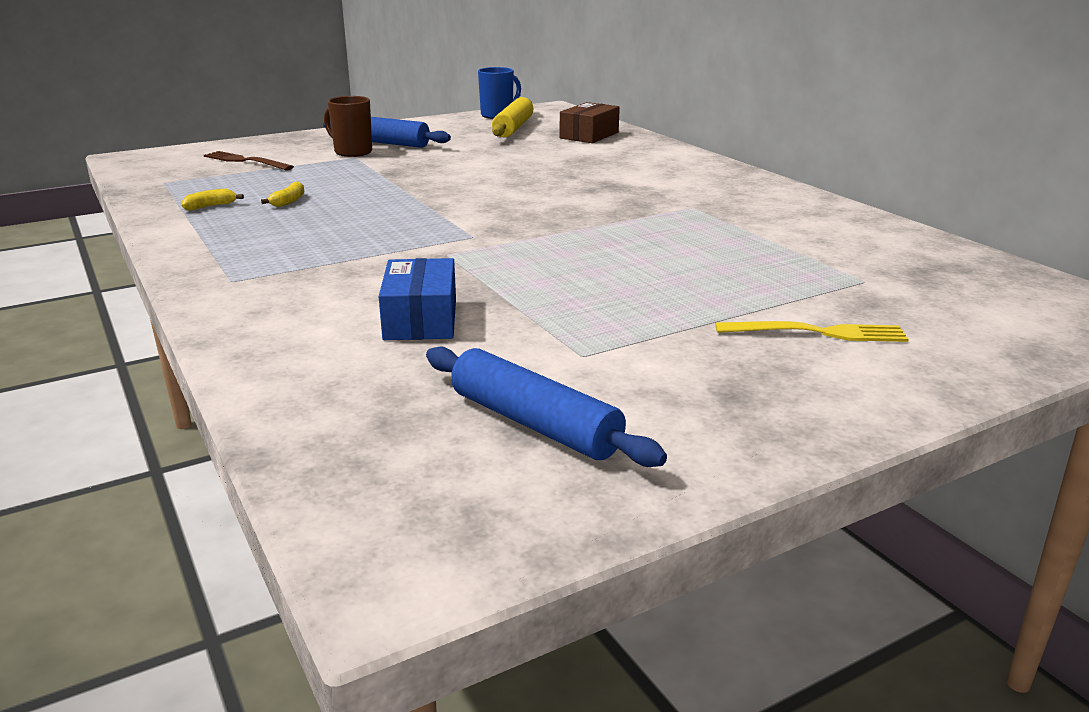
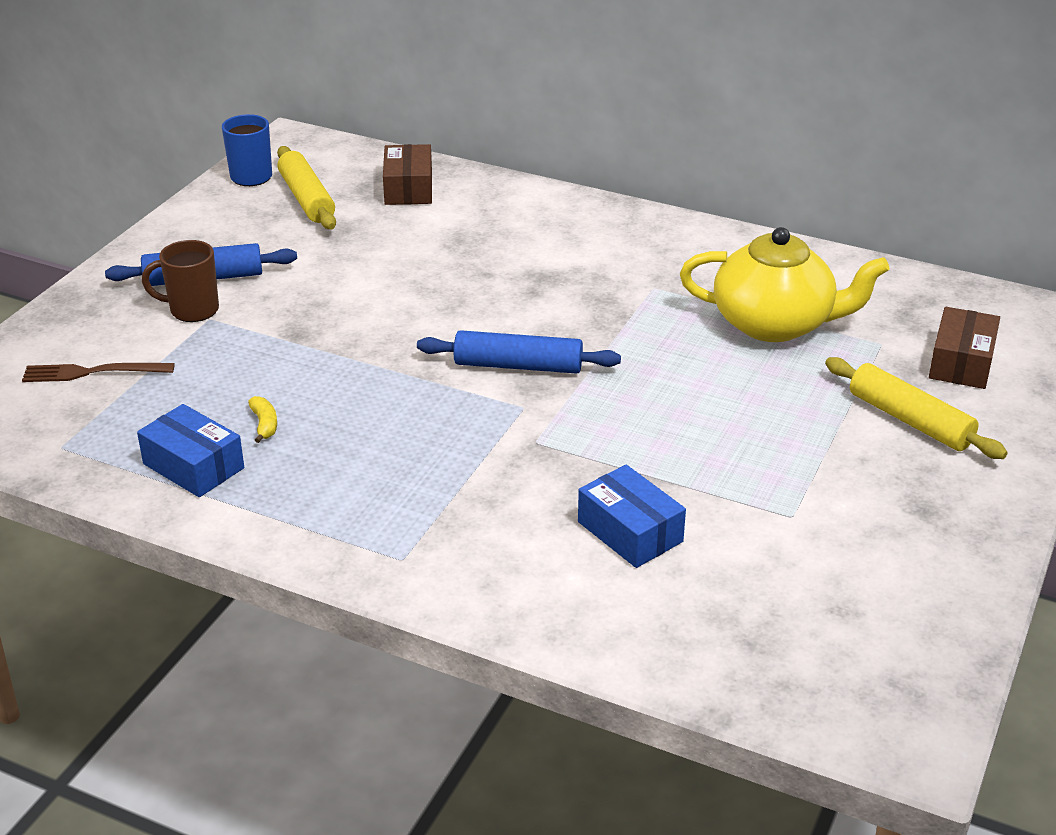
camera: 35 degrees left, 10 degrees up
(210, 206) = (193, 466): yellow banana -> blue box
(534, 423) = (842, 596): blue rolling pin -> blue rolling pin (518, 366)
(771, 247) = (775, 324): none -> yellow teapot
(818, 333) = (910, 420): yellow fork -> yellow rolling pin
(941, 313) = (961, 363): none -> brown box

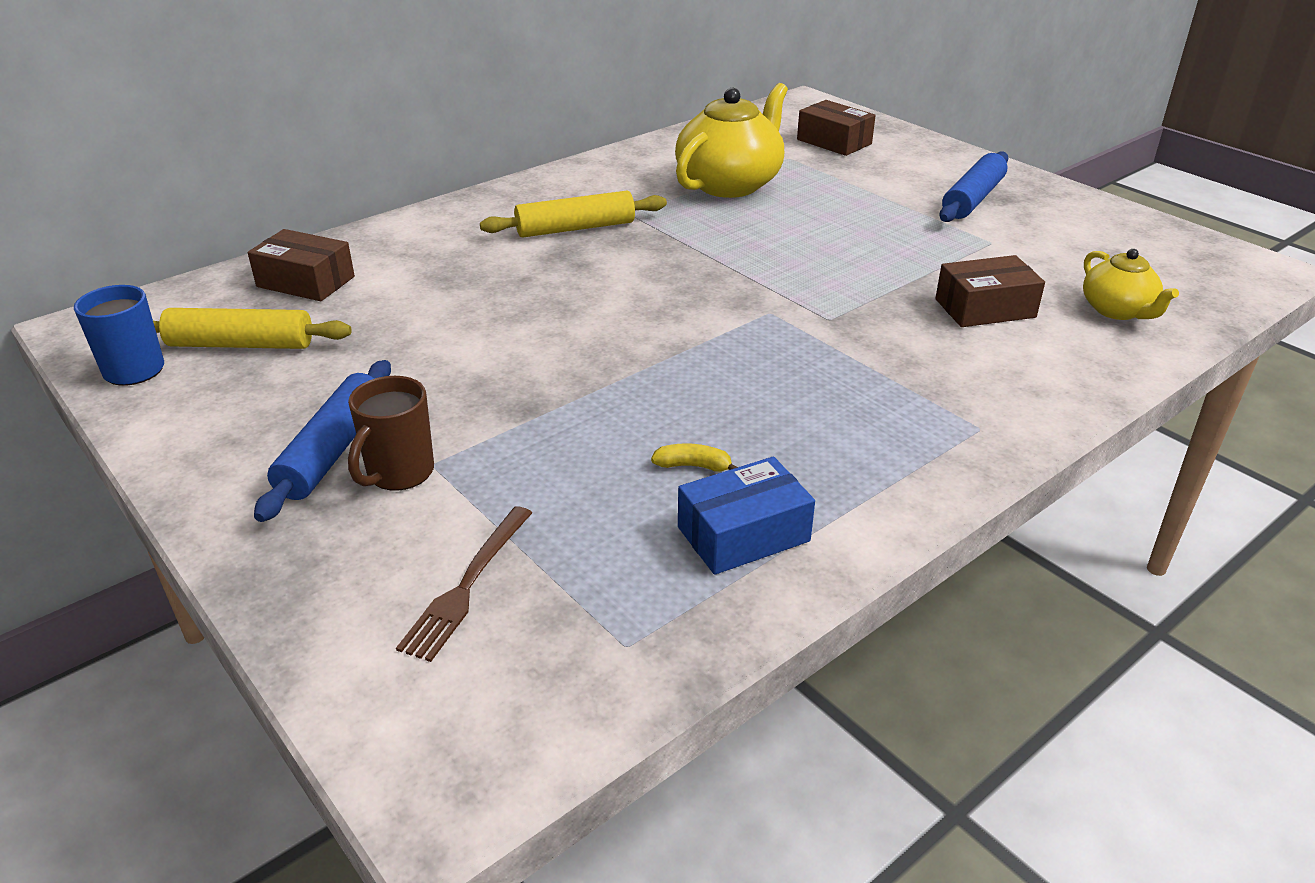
camera: 65 degrees left, 0 degrees up
(518, 366) = (700, 299): blue rolling pin -> blue rolling pin (972, 199)
(630, 532) = (985, 308): blue box -> brown box
(697, 625) = (1117, 310): none -> yellow teapot
(910, 420) = (894, 175): yellow rolling pin -> yellow rolling pin (575, 228)

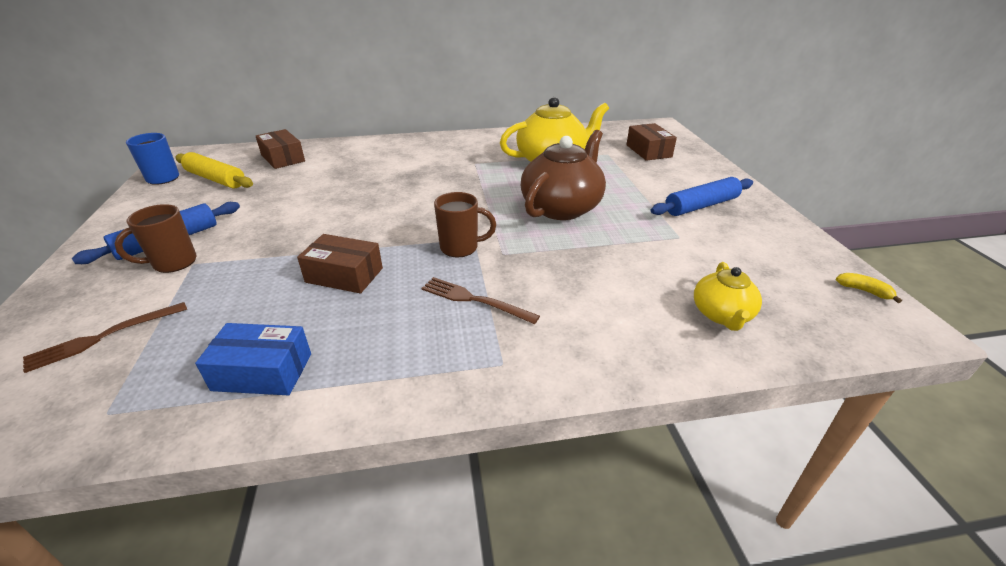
camera: 30 degrees right, 0 degrees up
(575, 228) = (436, 164): yellow rolling pin -> none
(693, 466) = (301, 316): yellow banana -> yellow banana (864, 291)
(770, 328) = (460, 248): none -> brown mug
(824, 244) = (562, 207): none -> brown teapot
(868, 378) = (474, 300): none -> brown fork
(985, 308) = (617, 280): brown box -> brown box (344, 275)

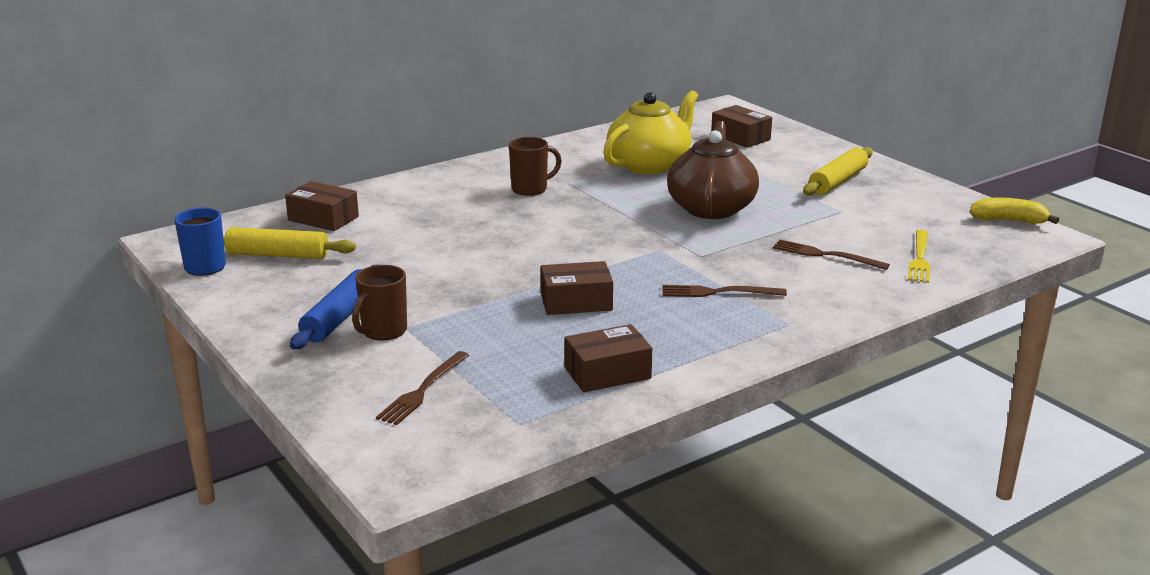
camera: 25 degrees left, 10 degrees down
(262, 372) = (607, 373): blue box -> brown box
(460, 248) = (656, 259): brown mug -> brown mug (530, 189)
(621, 283) = (825, 255): none -> brown fork
(701, 206) = (838, 181): blue rolling pin -> yellow rolling pin
(721, 315) = (919, 258): yellow teapot -> yellow fork
(864, 291) = (1009, 220): yellow banana -> yellow banana, size x1.69

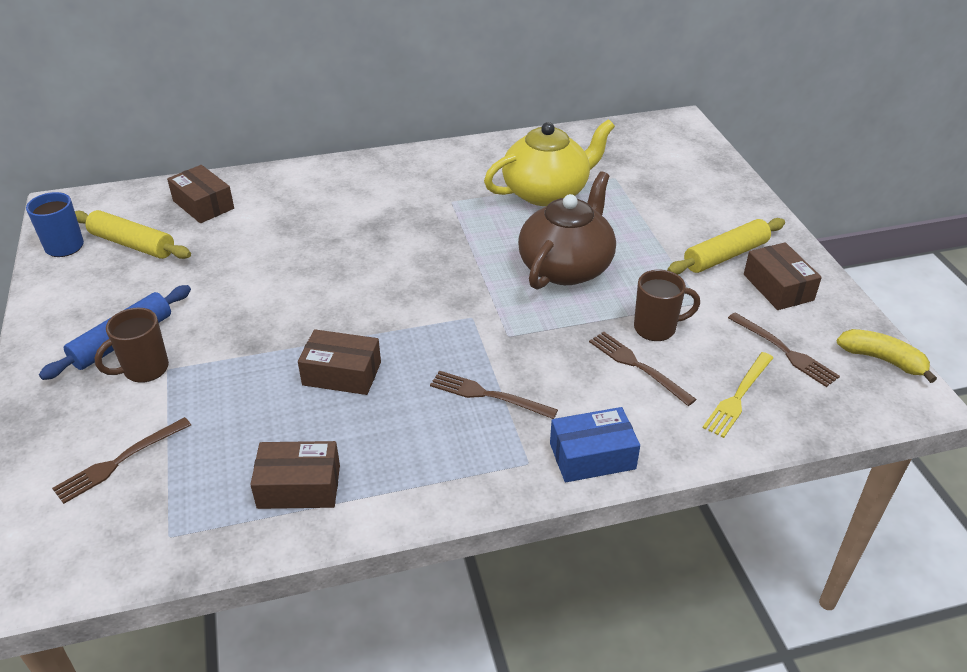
camera: 20 degrees right, 15 degrees up
(530, 189) = (410, 203): brown mug -> brown mug (656, 328)
(740, 137) = (665, 170): brown box -> brown box (778, 287)
(836, 310) = (592, 456): none -> blue box
(932, 228) = (784, 351): none -> brown fork

